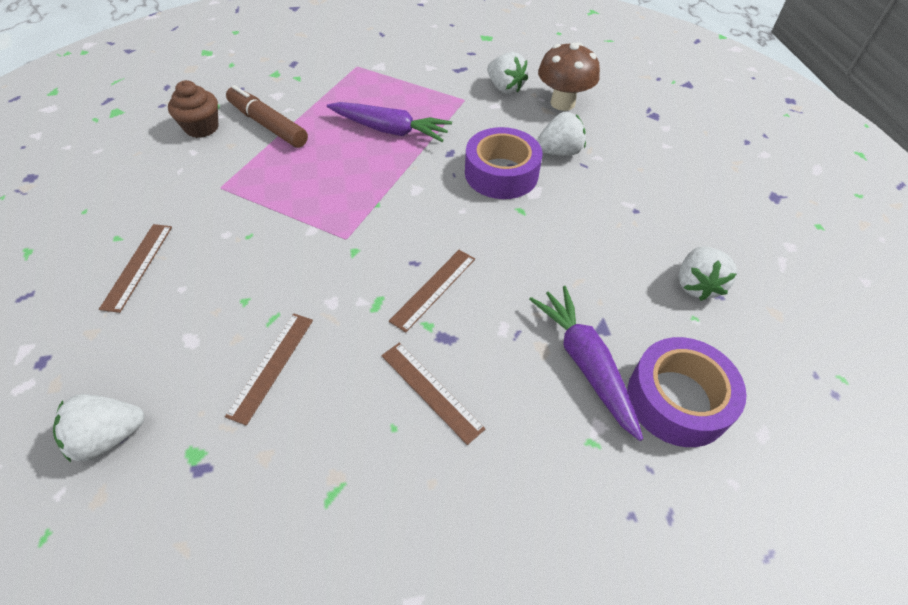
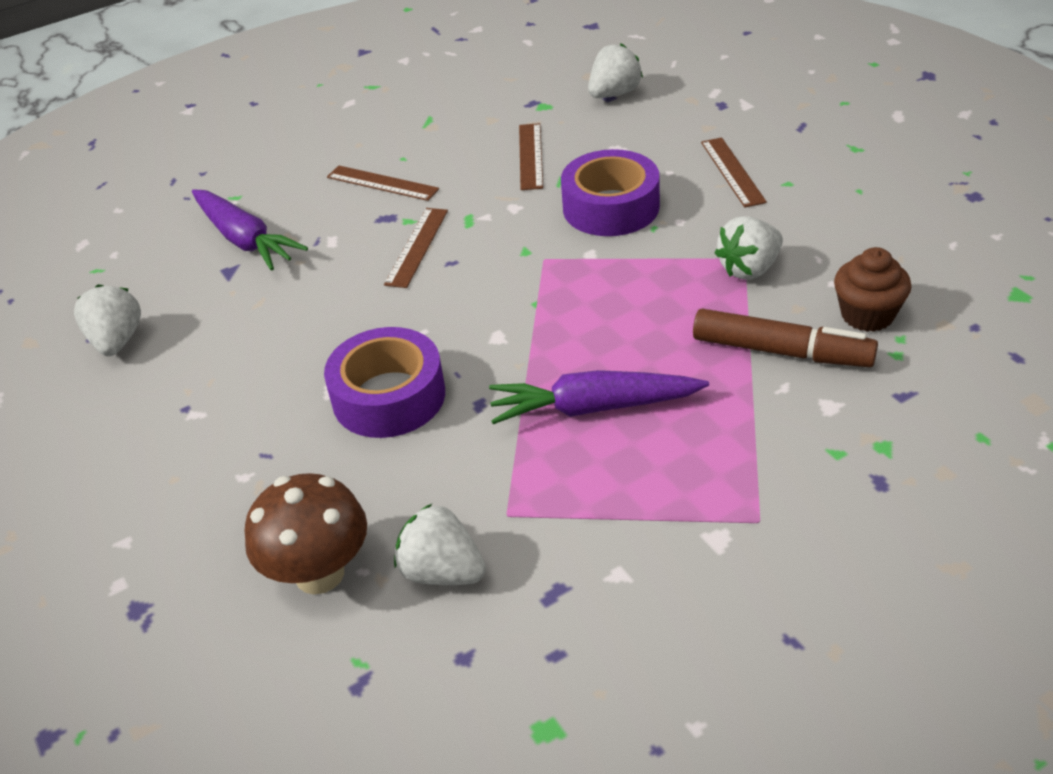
camera: 165 degrees right, 10 degrees down
(559, 152) = (308, 463): white strawberry -> white strawberry (749, 269)
(677, 399) = (156, 242): purple tape -> purple tape (611, 207)

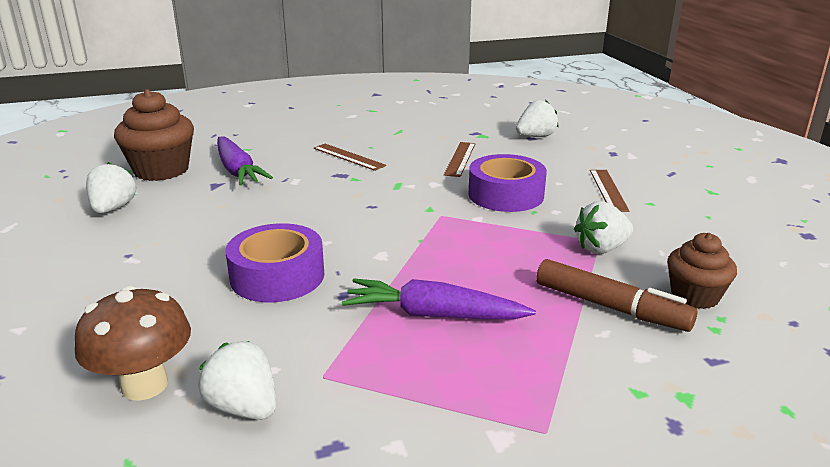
camera: 10 degrees right, 15 degrees down
(139, 261) = (161, 170): none -> brown cupcake
(416, 247) = (352, 193): brown ruler -> none

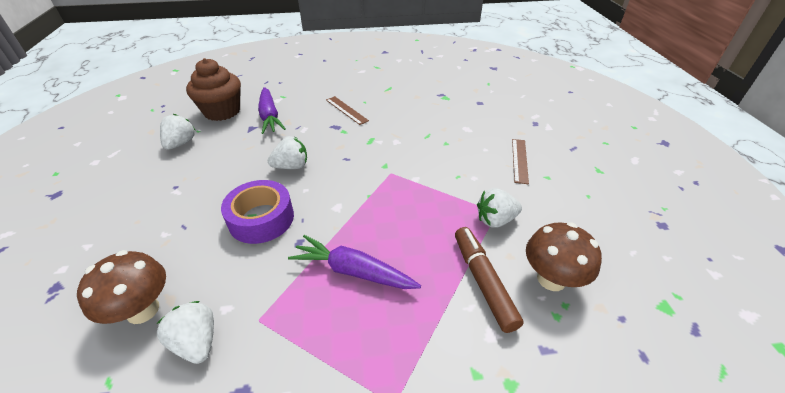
camera: 10 degrees right, 15 degrees up
(460, 159) = (422, 119): brown ruler -> none
(506, 195) = (443, 157): purple tape -> none
(535, 136) = (483, 102): white strawberry -> white strawberry (291, 166)
(610, 307) = (483, 281): brown marker -> brown marker turned 150 degrees counterclockwise
(694, 296) = (551, 279): brown cupcake -> brown mushroom

